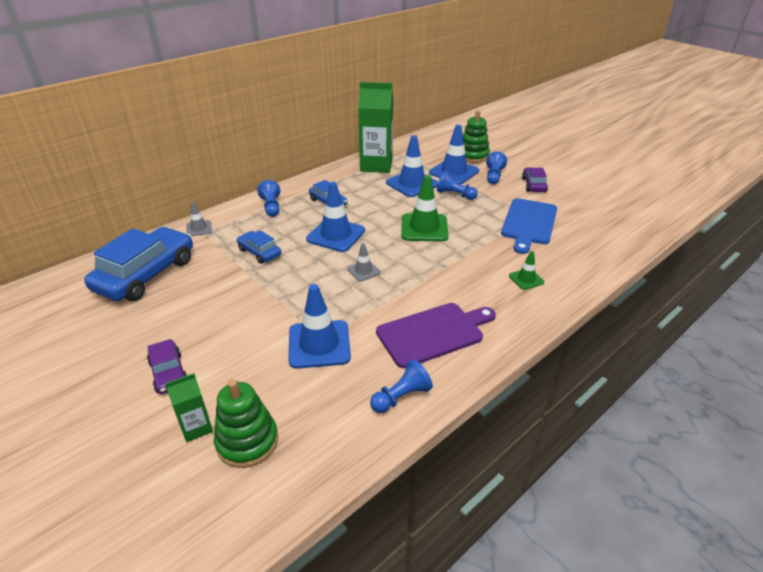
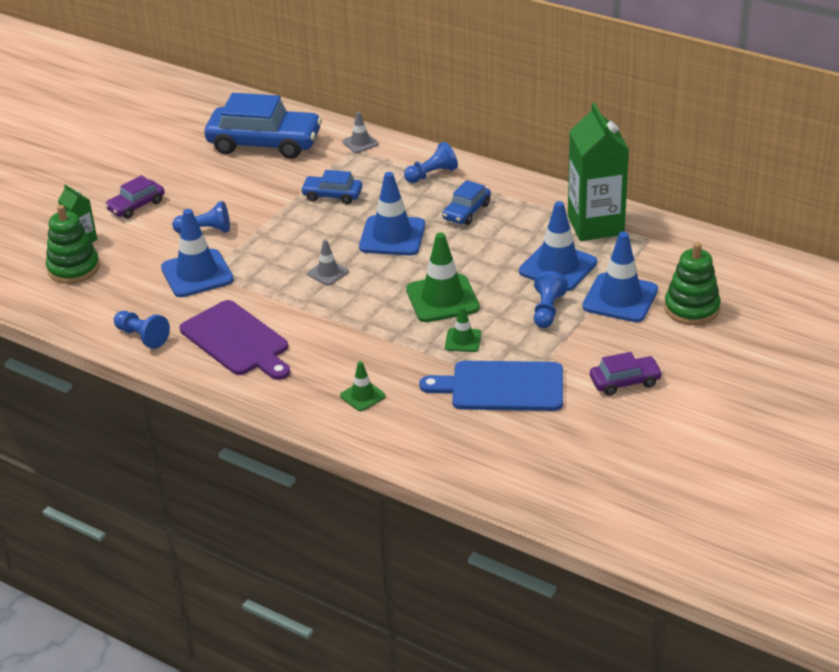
camera: 75 degrees right, 0 degrees up
(259, 252) = (332, 195): blue car -> blue car turned 105 degrees counterclockwise
(474, 228) = (463, 340): none -> green traffic cone
(494, 176) = (631, 339): blue pawn -> blue pawn (205, 230)

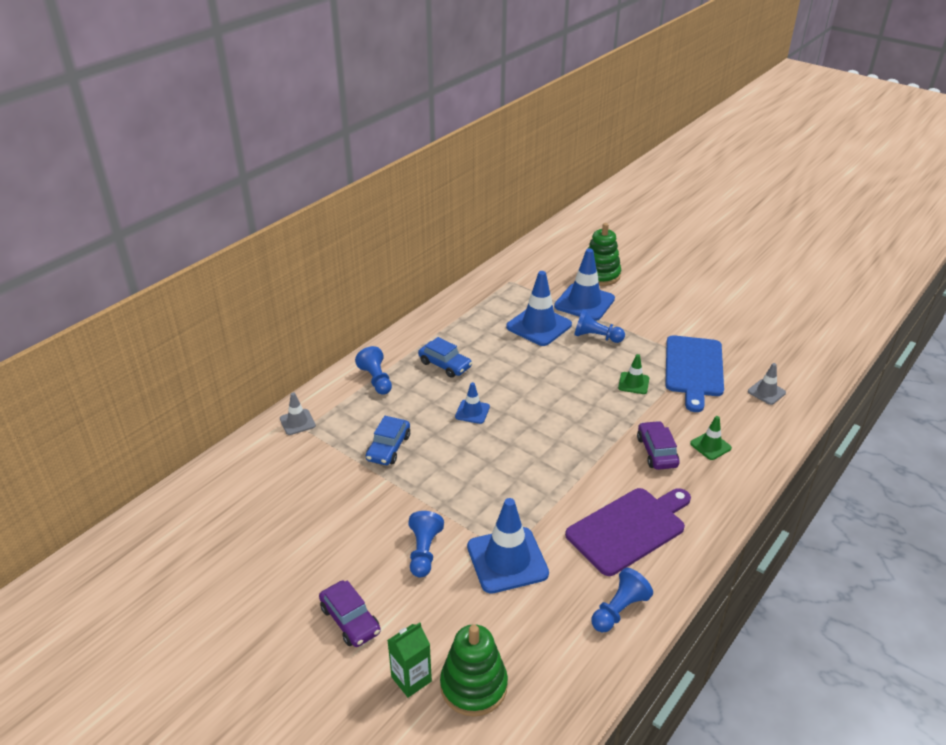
camera: 85 degrees left, 0 degrees up
(264, 143) = (261, 496): blue car -> none
(328, 273) = (523, 458): grey traffic cone -> grey traffic cone (766, 392)
(392, 236) = (472, 412): blue traffic cone -> blue traffic cone, size x0.52
(442, 299) = (574, 389): green traffic cone -> none
(595, 225) = (485, 302): green carton -> none
(625, 382) = (685, 313): purple car -> purple car (656, 452)

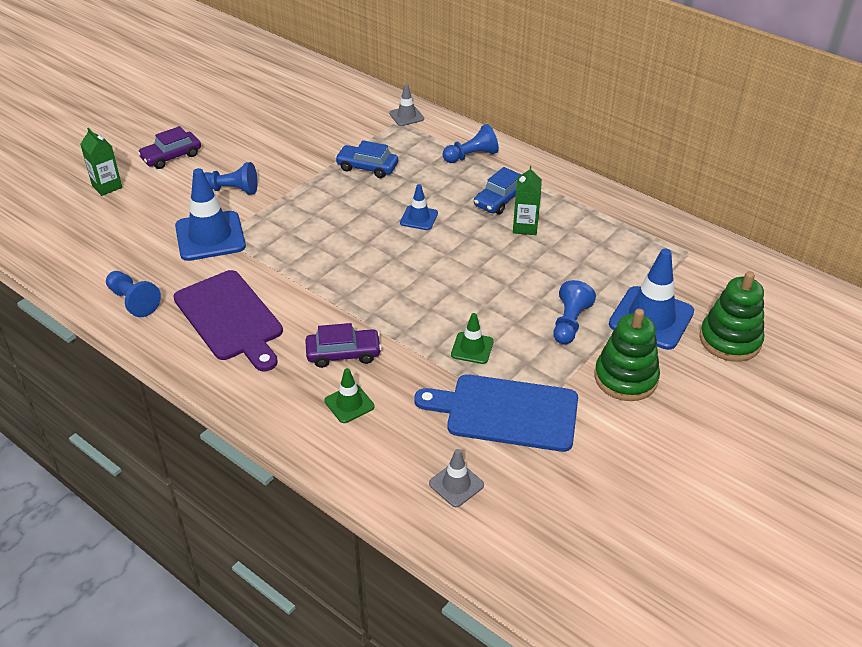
camera: 90 degrees right, 5 degrees up
(473, 686) = (89, 216): green stacking toy -> green stacking toy (625, 378)
(483, 353) = (525, 227): none -> green carton
(539, 326) = (587, 273): blue traffic cone -> none

